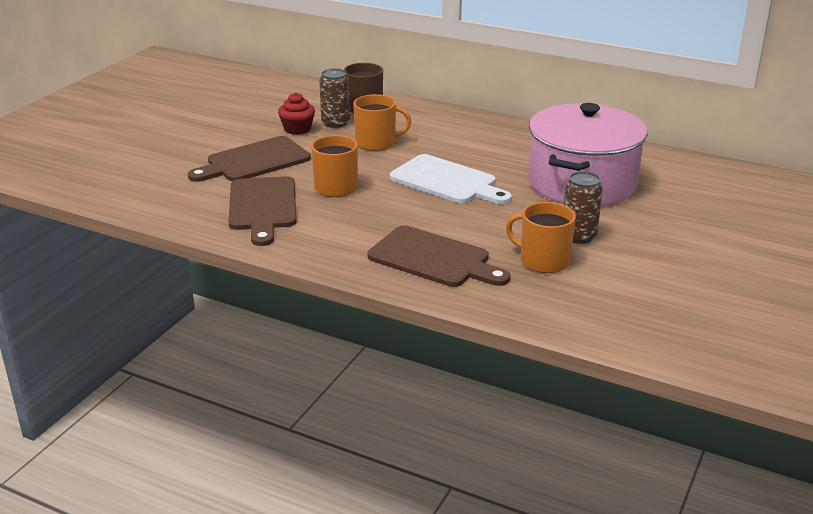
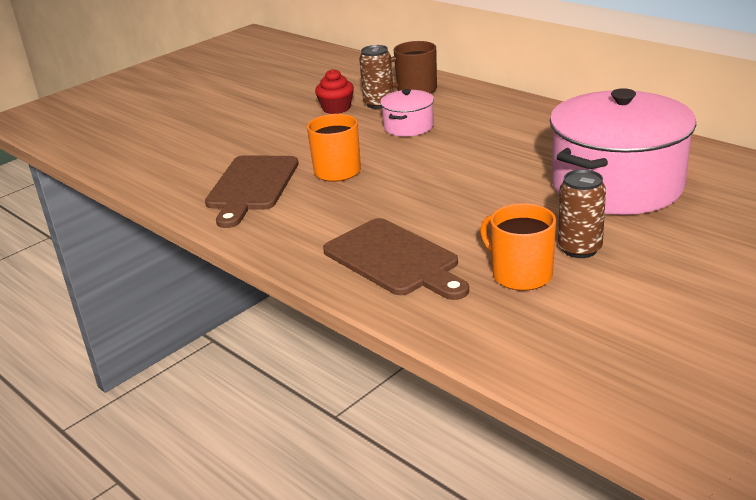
camera: 20 degrees right, 0 degrees up
(254, 161) = (273, 138): brown cutting board -> none
(376, 143) = (408, 127): orange mug -> pink pot
(447, 181) = (460, 173): white cutting board -> none

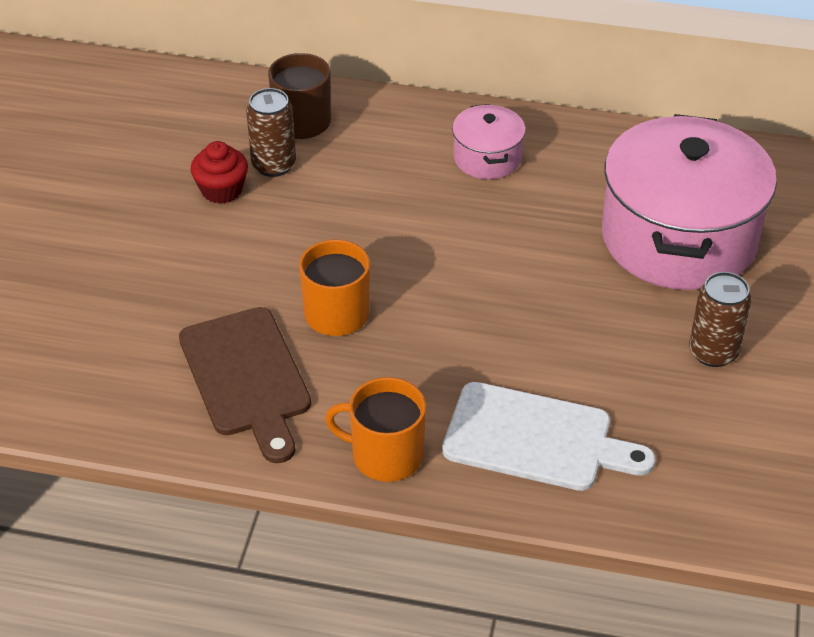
camera: 35 degrees left, 15 degrees up
(394, 260) = (536, 439): brown cutting board -> white cutting board
(408, 127) = (354, 201): pink pot -> pink pot (487, 158)
(520, 274) = (684, 412): orange mug -> orange mug (385, 455)

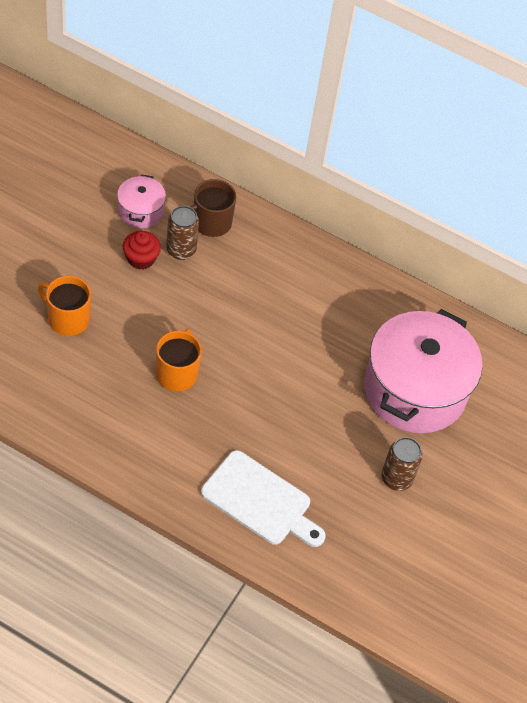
camera: 10 degrees right, 10 degrees up
(247, 378) = (105, 401): brown cutting board -> none
(385, 455) = (166, 481): orange mug -> orange mug (68, 319)
(487, 158) = (319, 289): pink pot -> pink pot (140, 211)

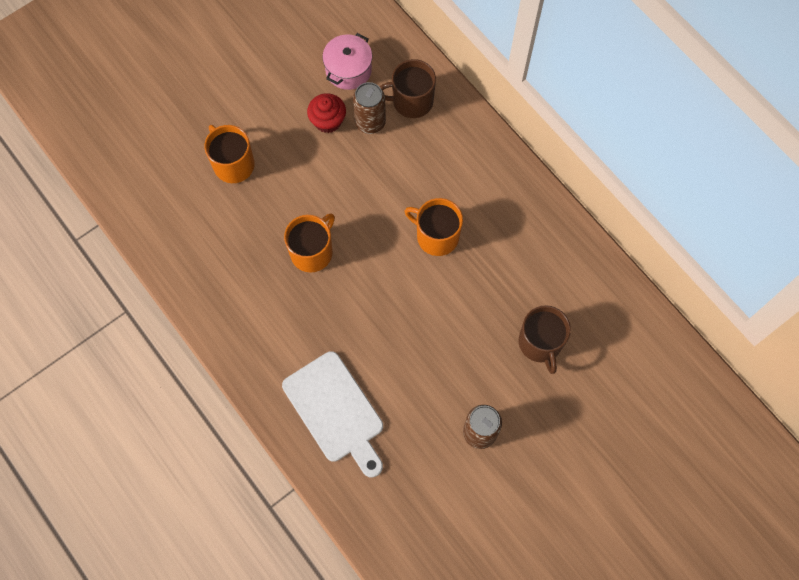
camera: 30 degrees right, 15 degrees up
(284, 328) = (436, 236): none -> orange mug
(415, 390) = (540, 343): pink pot -> brown mug

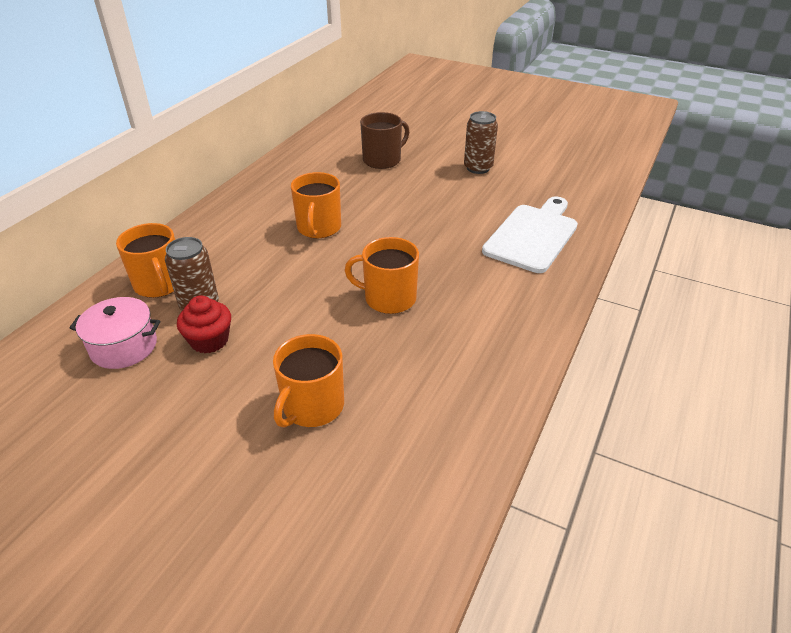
camera: 115 degrees left, 30 degrees down
(411, 101) = (159, 284): brown mug -> orange mug

